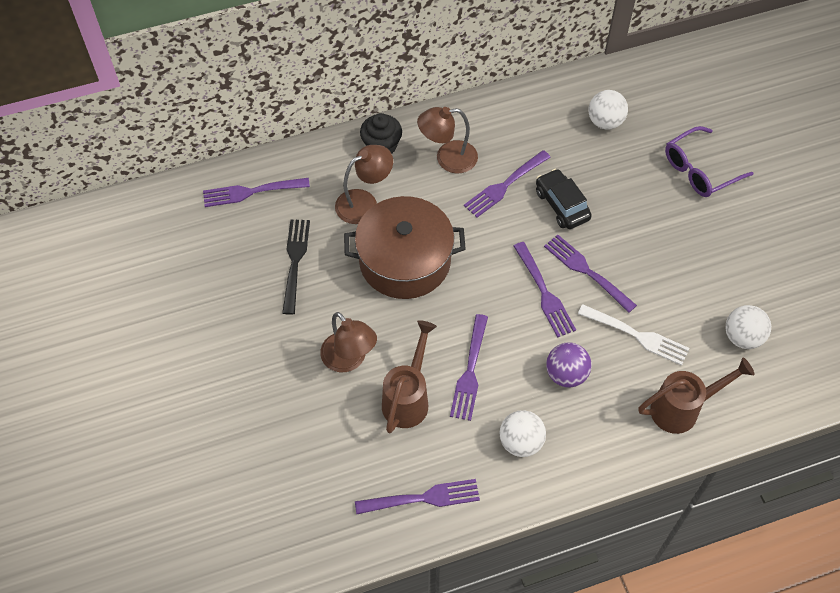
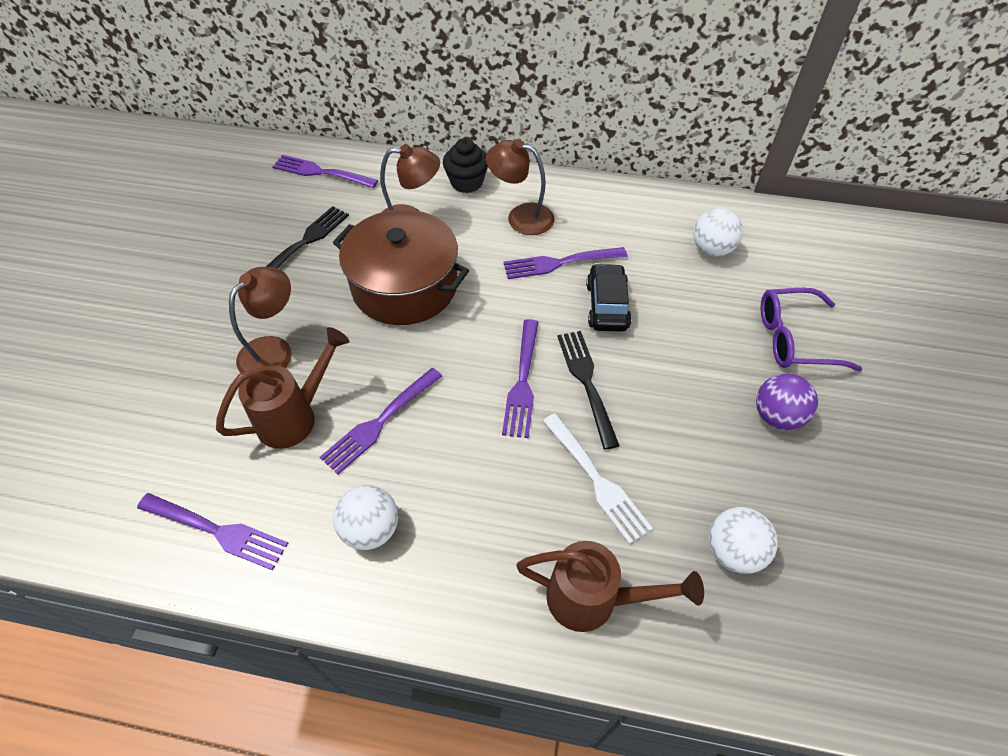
camera: 30 degrees right, 5 degrees down
(349, 359) = (274, 350): brown lamp -> brown lamp turned 135 degrees counterclockwise
(566, 374) = (481, 480): purple ball -> purple ball (776, 416)
(587, 271) = (587, 383): purple fork -> black fork

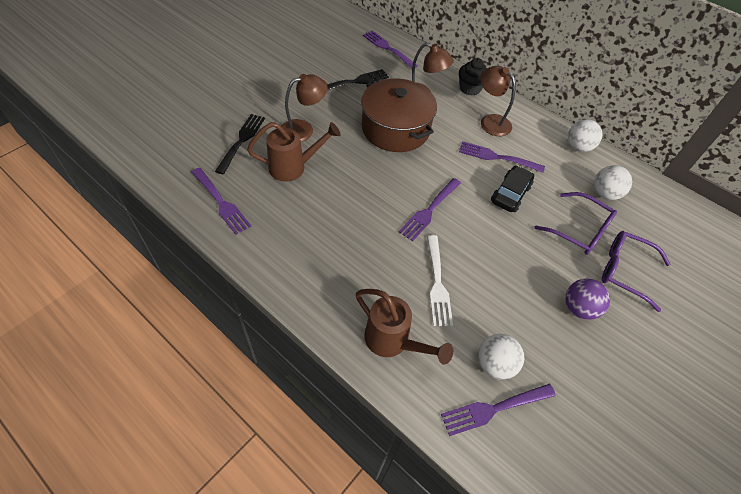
camera: 25 degrees right, 0 degrees up
(371, 529) = (296, 242): white ball -> white ball (578, 147)
(380, 421) = (336, 192): purple fork -> purple fork (495, 408)
(587, 383) = (468, 230): black fork -> black fork (241, 141)
(714, 312) = (579, 230): none -> purple glasses

